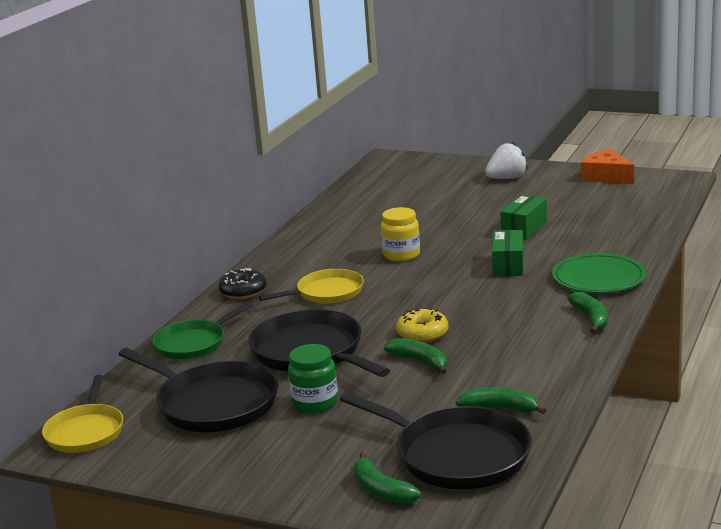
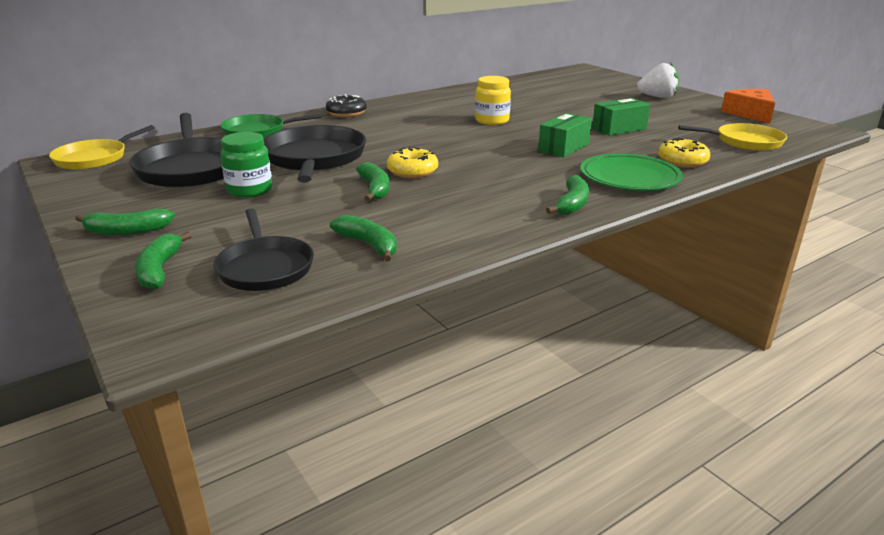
camera: 30 degrees right, 5 degrees up
(285, 476) = (127, 231): none -> green banana
(326, 293) = (397, 128): yellow pan -> yellow pan (745, 142)
(456, 455) = (265, 267): black pan -> black pan, size x0.65
(616, 249) = (682, 161): none -> yellow donut

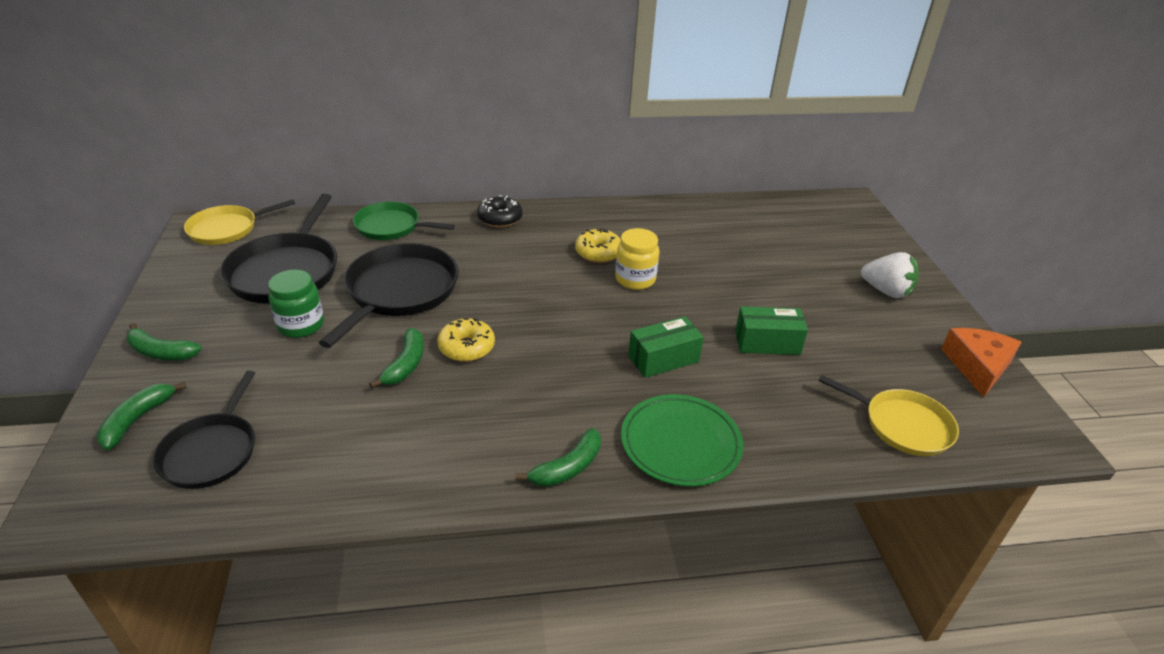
camera: 25 degrees right, 10 degrees up
(369, 245) = (319, 454): green banana -> none
(682, 161) = (775, 436): yellow donut -> yellow donut (598, 253)

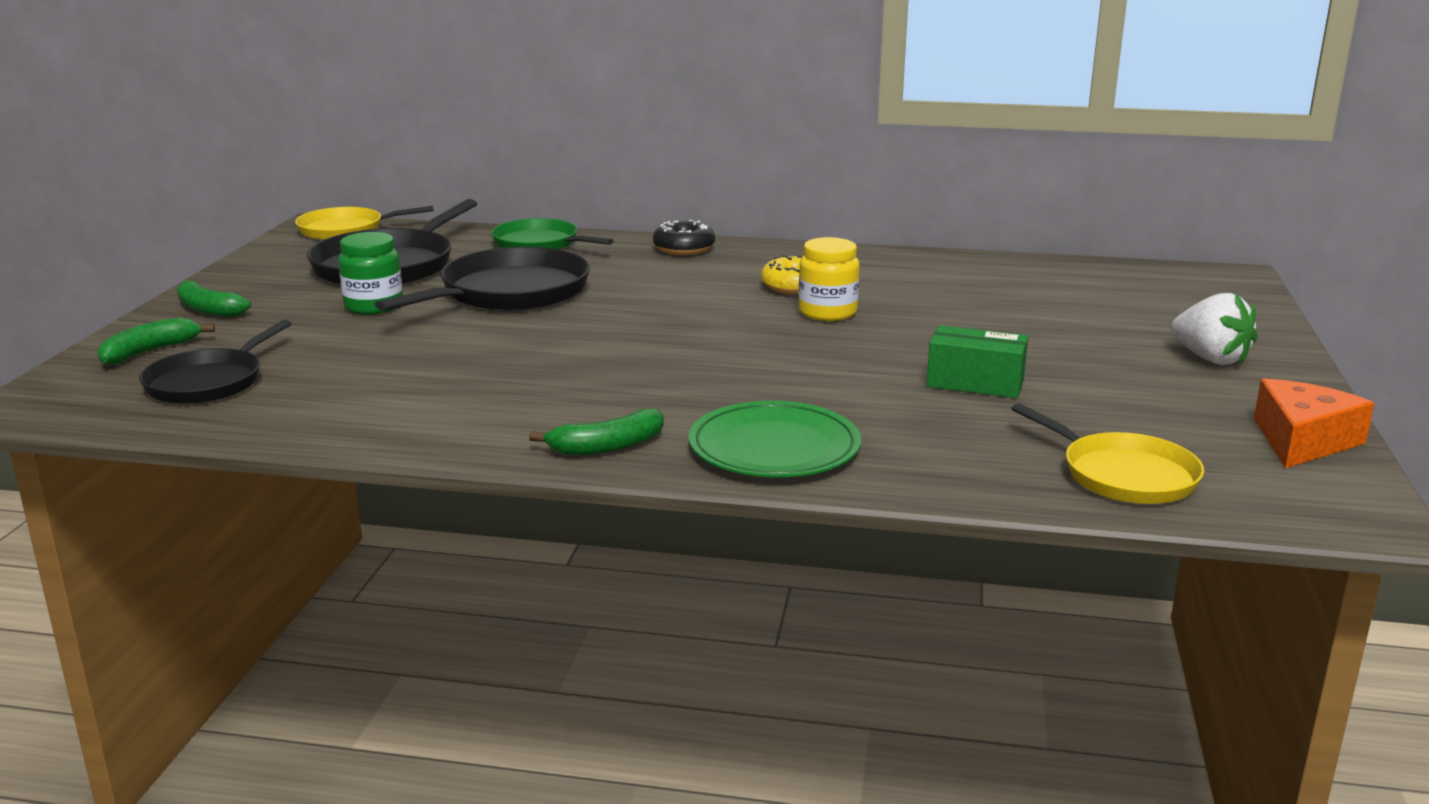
camera: 20 degrees right, 15 degrees down
(406, 364) = (472, 347): green banana -> none
(466, 347) = (557, 343): yellow donut -> none
(663, 359) = (810, 379): green box -> none

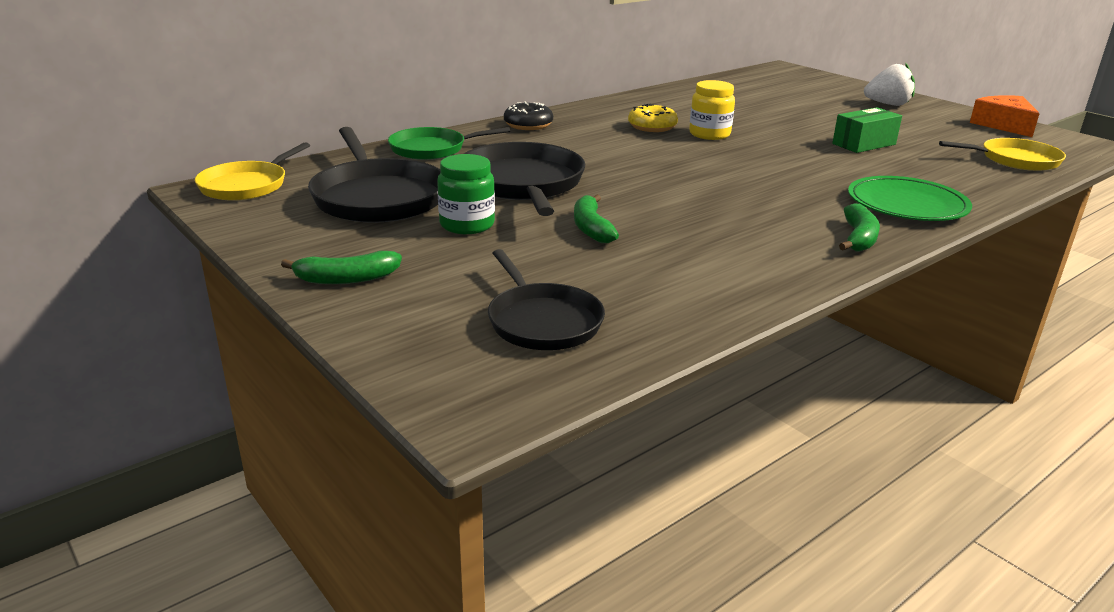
camera: 50 degrees left, 5 degrees up
(150, 352) = (417, 327): green banana -> green banana (591, 228)

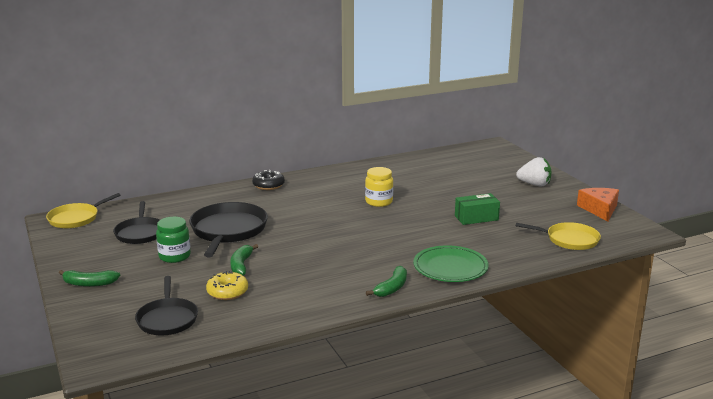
camera: 15 degrees right, 5 degrees down
(378, 197) = (140, 233): black pan -> black pan, size x0.65
(432, 149) = (195, 200): green pan -> none
(652, 127) = (347, 193): yellow donut -> yellow donut (227, 292)

